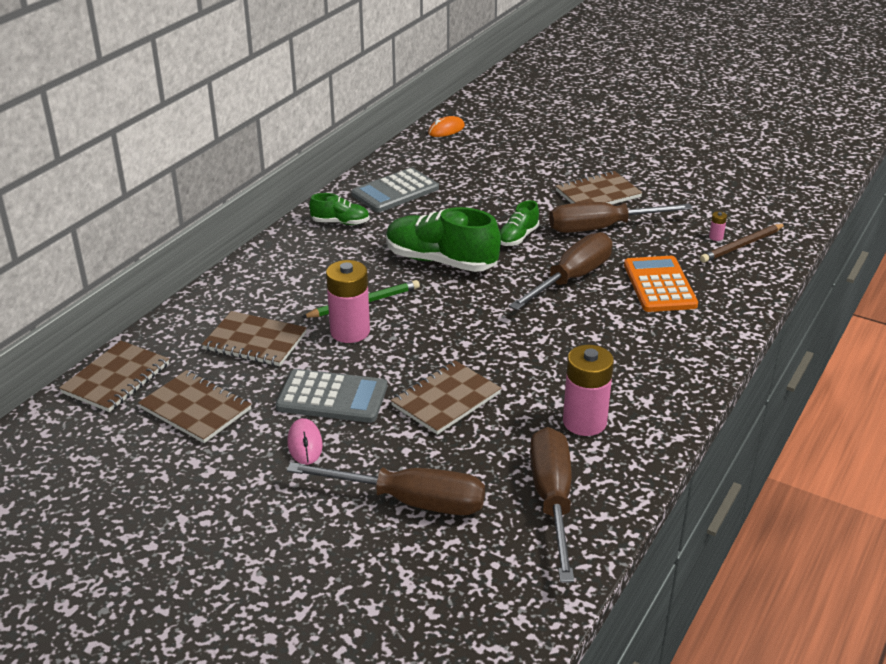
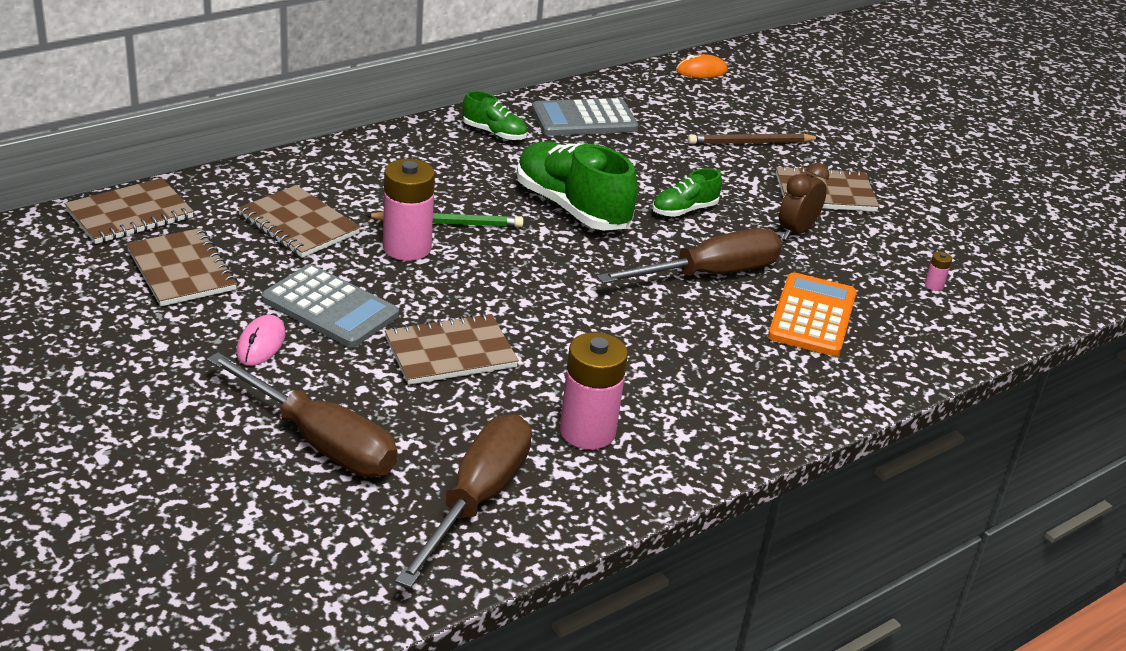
camera: 20 degrees right, 0 degrees up
(602, 228) = (796, 231): brown screwdriver -> brown clock
(742, 245) = (960, 305): brown pencil -> brown pencil (751, 143)

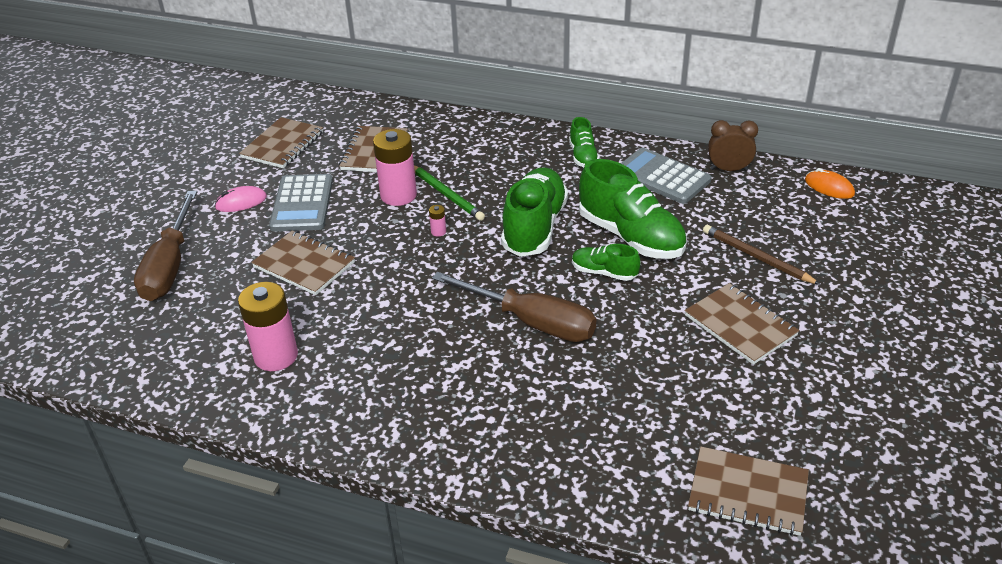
camera: 60 degrees right, 5 degrees up
(130, 214) = (316, 104): brown notebook -> brown notebook (748, 493)
(477, 499) = (165, 346): brown screwdriver -> none
(650, 174) = (630, 236): none -> green shoe
(796, 231) = (655, 336): brown clock -> brown clock (728, 169)
(812, 316) = (541, 396): orange calculator -> none
(934, 285) = (681, 445): pink battery -> pink battery (438, 232)

